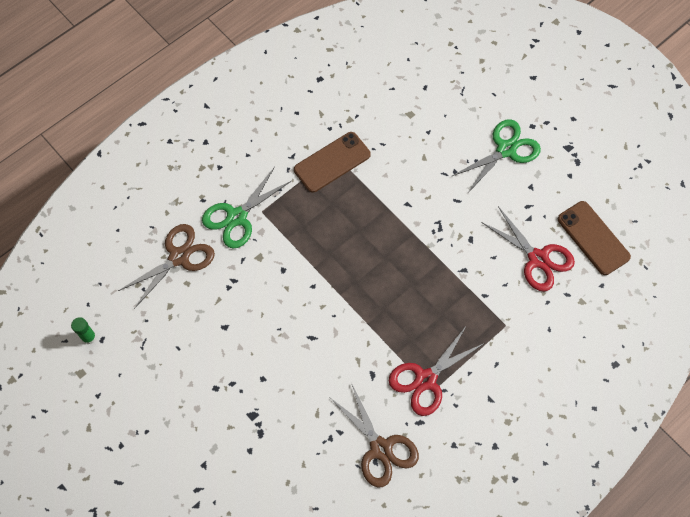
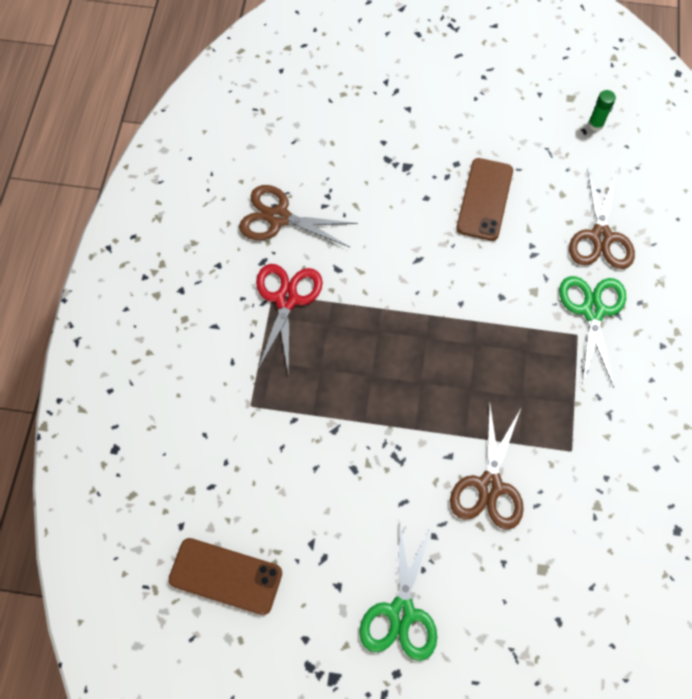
camera: 140 degrees right, 0 degrees up
(332, 162) = (565, 440): brown phone -> brown phone (484, 199)
(399, 172) = (489, 486): none -> brown scissors
(538, 259) = (268, 502): red scissors -> none

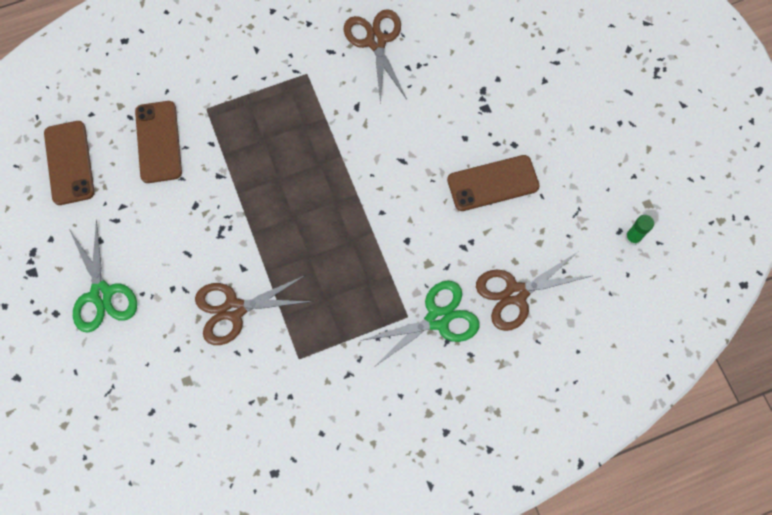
camera: 60 degrees right, 5 degrees up
(259, 471) = (158, 142): none -> brown phone
(286, 299) = (308, 85): red scissors -> none
(401, 612) = (101, 294): green scissors -> green scissors turned 90 degrees counterclockwise

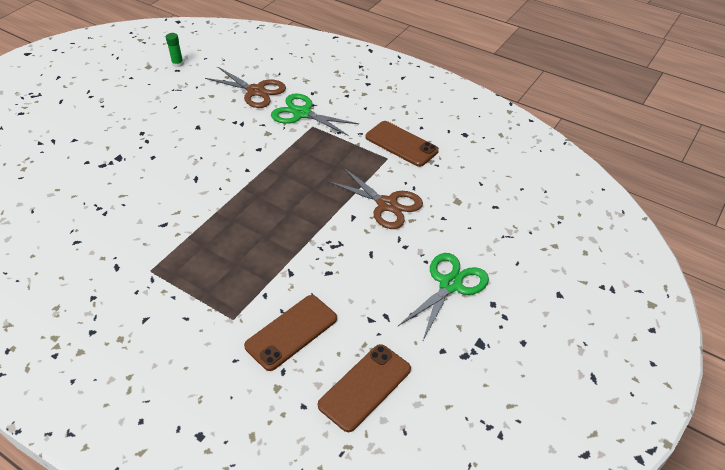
camera: 125 degrees left, 25 degrees down
(376, 41) = (88, 243): brown scissors -> none
(493, 183) = (181, 130): brown phone -> brown phone (401, 144)

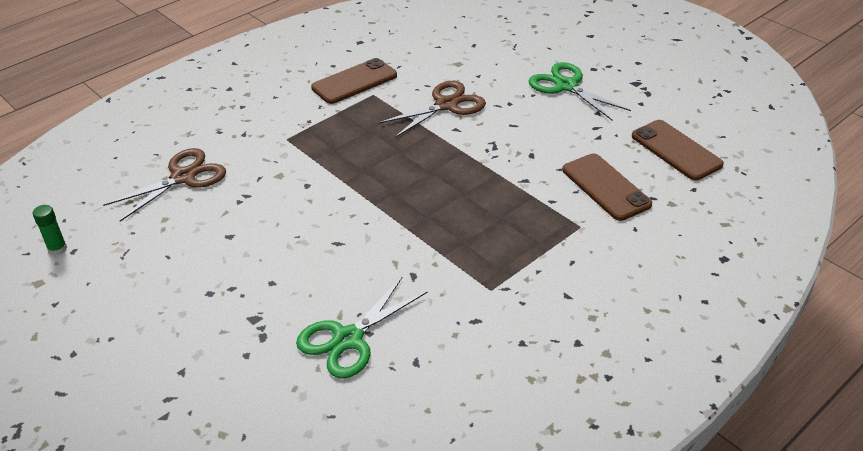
camera: 75 degrees left, 5 degrees down
(302, 113) = (257, 143): green scissors -> green scissors (348, 339)

